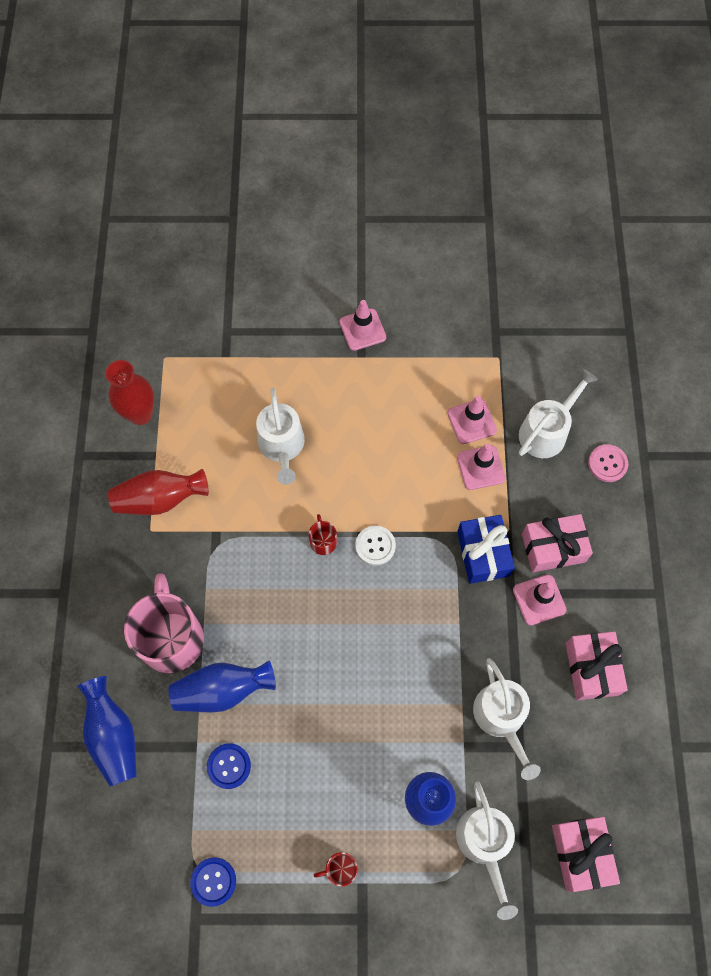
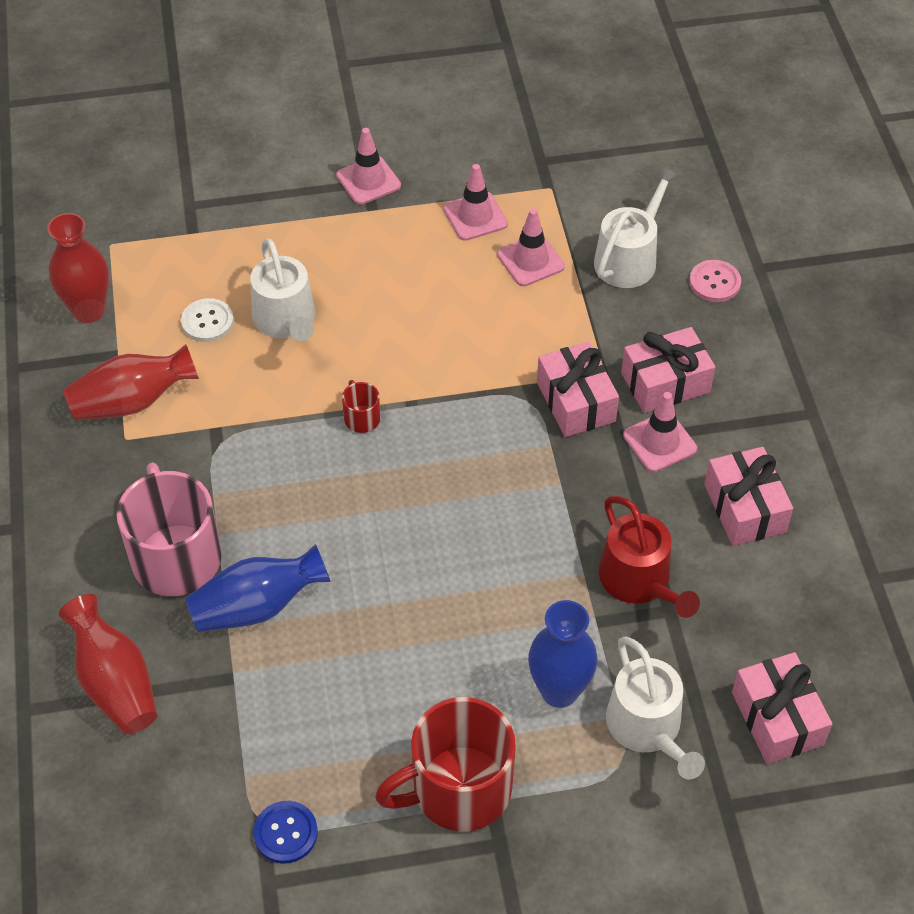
camera: 10 degrees left, 15 degrees down
(114, 736) = (115, 682): blue vase -> red vase
(229, 766) = (282, 693): blue button -> none
(340, 868) = (458, 789): red mug -> red mug, size x2.32
(375, 546) = (432, 413): white button -> white button (207, 321)
(480, 468) = (552, 309): pink traffic cone -> pink traffic cone (475, 216)
(483, 553) = (576, 402): blue gift -> pink gift
(501, 718) = (639, 581): white watering can -> red watering can

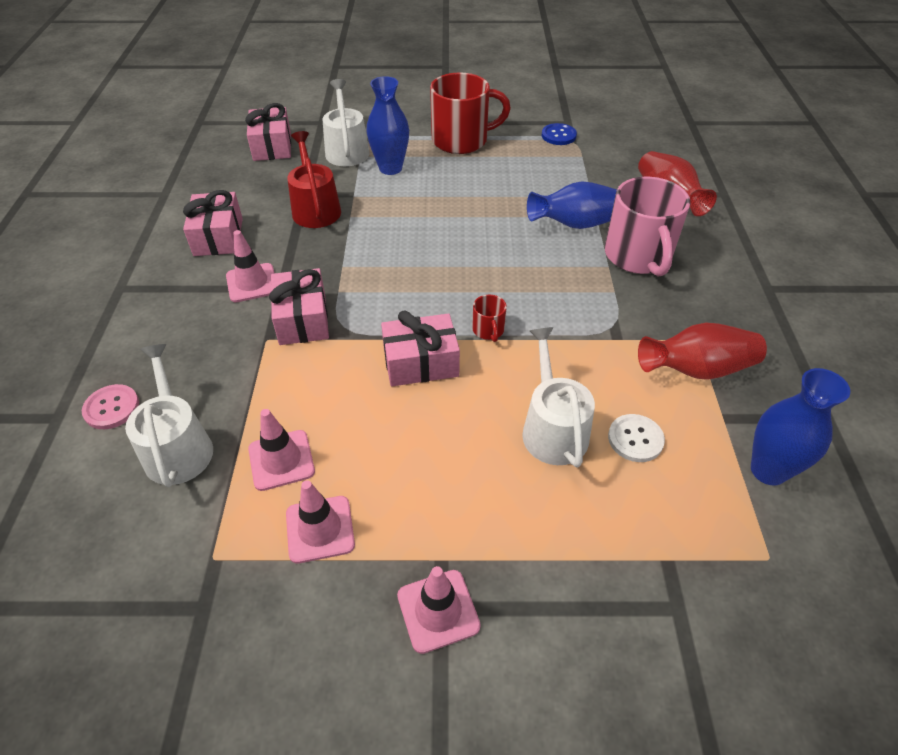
camera: 170 degrees left, 5 degrees down
(89, 311) = (768, 470): red vase -> blue vase
(629, 258) = (178, 447): white watering can -> white watering can turned 120 degrees clockwise
(665, 383) = (219, 324): pink gift -> pink gift (421, 362)

